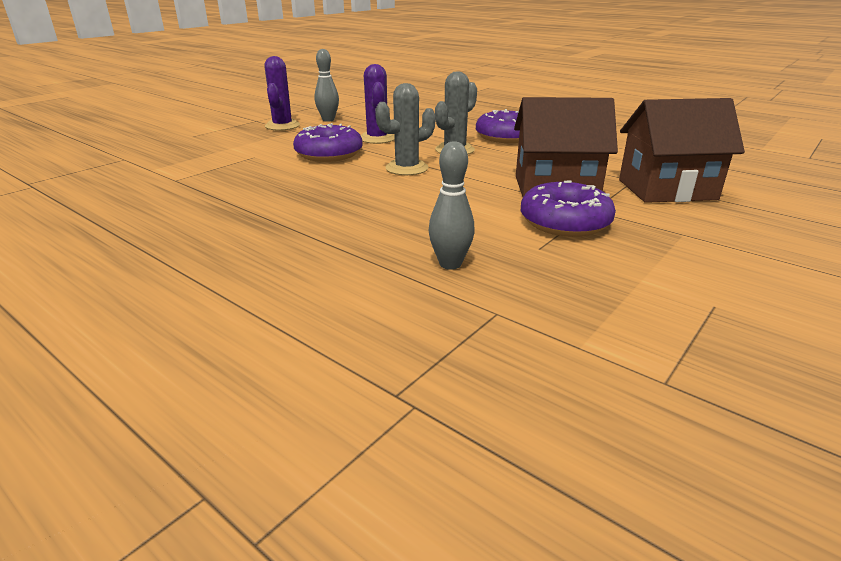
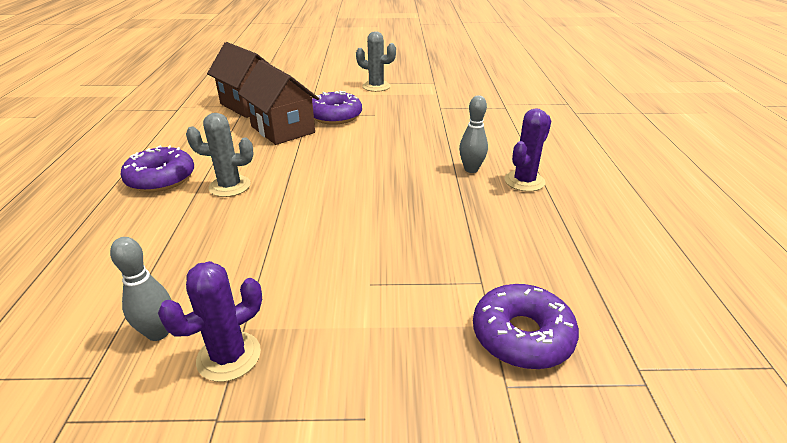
camera: 130 degrees left, 5 degrees up
(329, 154) = (310, 241): purple donut -> purple donut (522, 336)
(377, 138) = (226, 242): purple cactus -> purple cactus (524, 181)
(406, 168) = (304, 187): grey cactus -> grey cactus (376, 86)
(450, 264) = (421, 125): grey bowling pin -> grey bowling pin (471, 169)

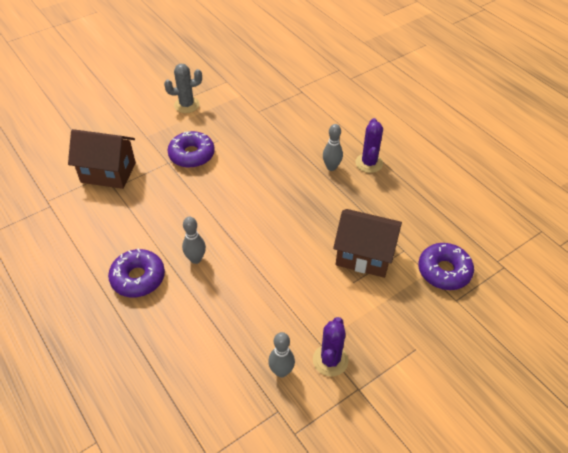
camera: 35 degrees left, 15 degrees up
(230, 186) = (196, 259): grey cactus -> grey bowling pin
(282, 129) = (168, 188): brown house -> brown house (364, 255)

